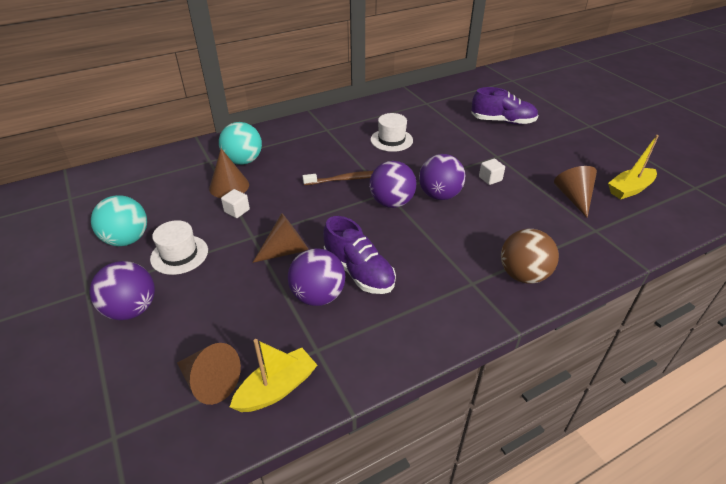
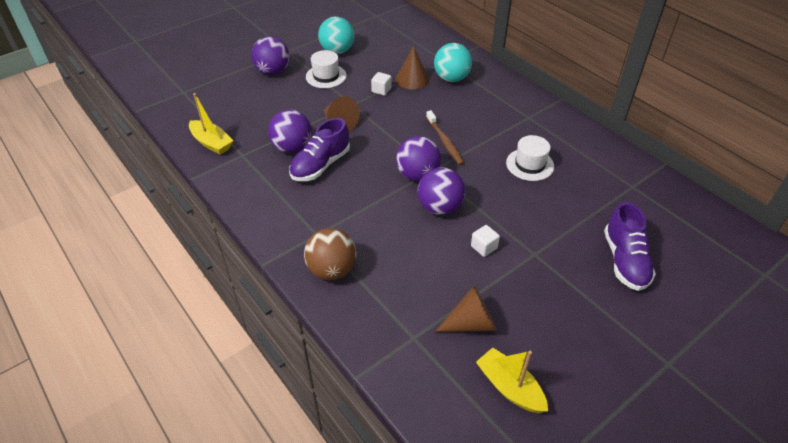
camera: 80 degrees right, 5 degrees up
(210, 381) = (217, 115): brown cone -> none

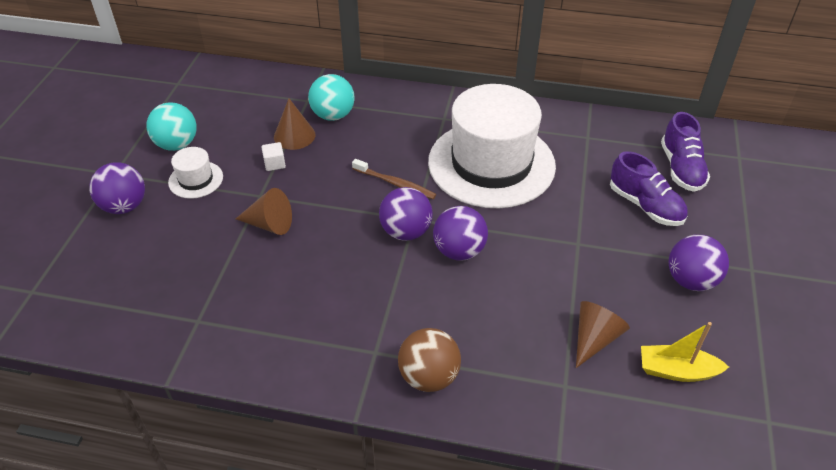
camera: 40 degrees left, 0 degrees up
(211, 143) = (143, 329): yellow boat -> none
(292, 147) = (247, 279): purple ball -> purple ball (690, 280)
(320, 165) = (299, 279): purple shoe -> purple shoe (681, 168)
(484, 247) = (534, 264): white cube -> none
(530, 164) = (491, 164): white hat -> white hat, size x2.41

